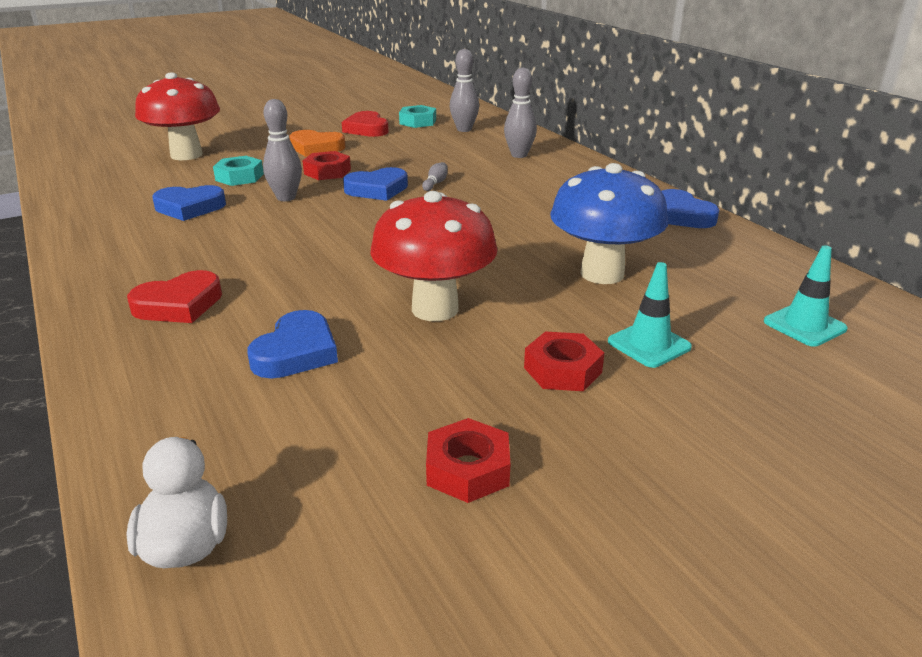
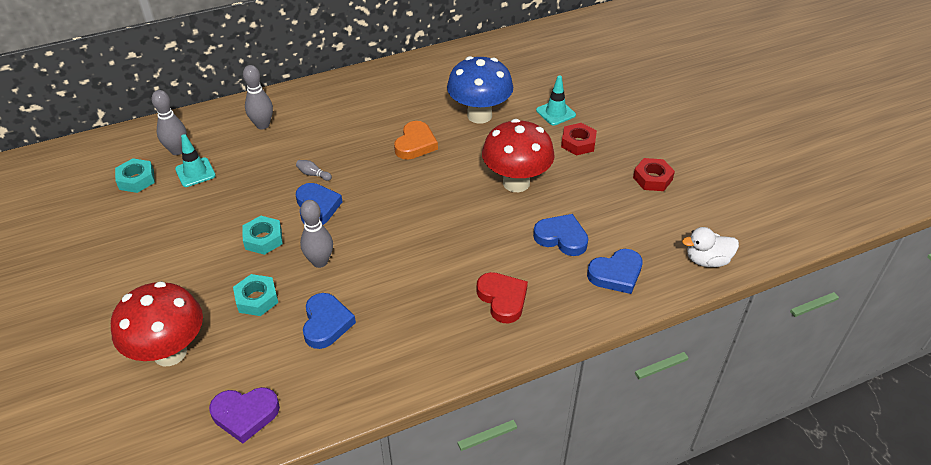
camera: 85 degrees left, 15 degrees up
(91, 186) = (245, 415): none -> purple heart
(316, 148) = (189, 250): orange heart -> orange heart (415, 144)
(327, 172) = (263, 239): red nut -> turquoise nut
(366, 129) = (143, 216): red heart -> none
(681, 215) = (404, 71): blue heart -> blue heart (616, 274)
(804, 325) = (539, 63): turquoise traffic cone -> turquoise traffic cone (195, 172)

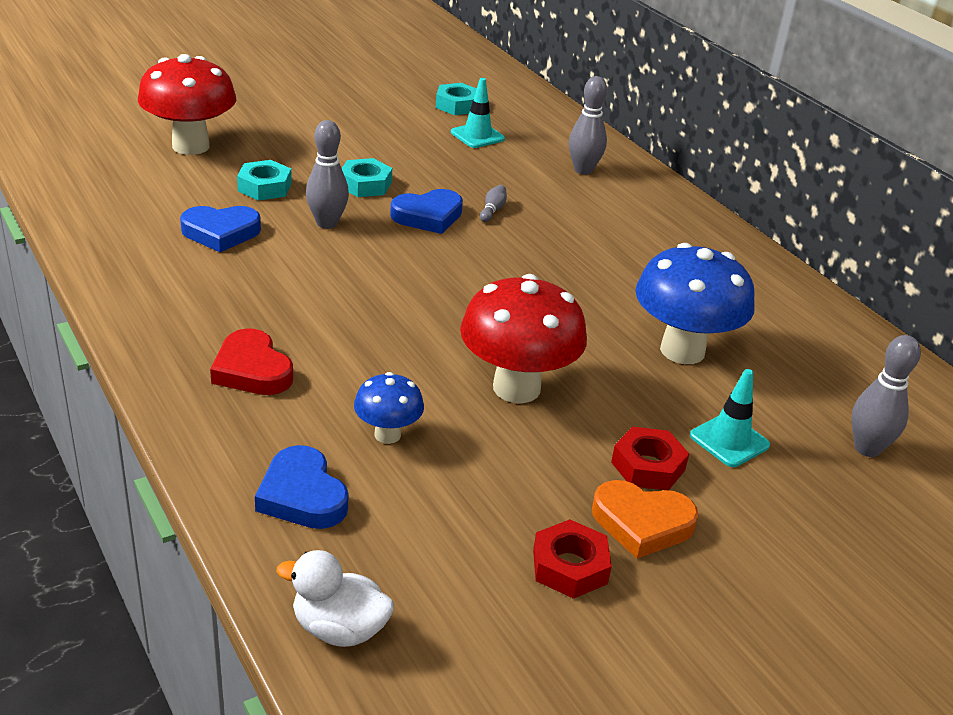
camera: 80 degrees right, 10 degrees down
(177, 150) = (514, 122): grey bowling pin -> grey bowling pin (867, 448)
(245, 415) = (95, 192): purple heart -> none
(415, 144) = (584, 289): orange heart -> orange heart (642, 523)
(502, 299) = (252, 370): red heart -> red heart turned 90 degrees clockwise
(561, 238) = (387, 434): blue heart -> blue mushroom
(707, 260) = (339, 628): white duck -> white duck turned 60 degrees counterclockwise

